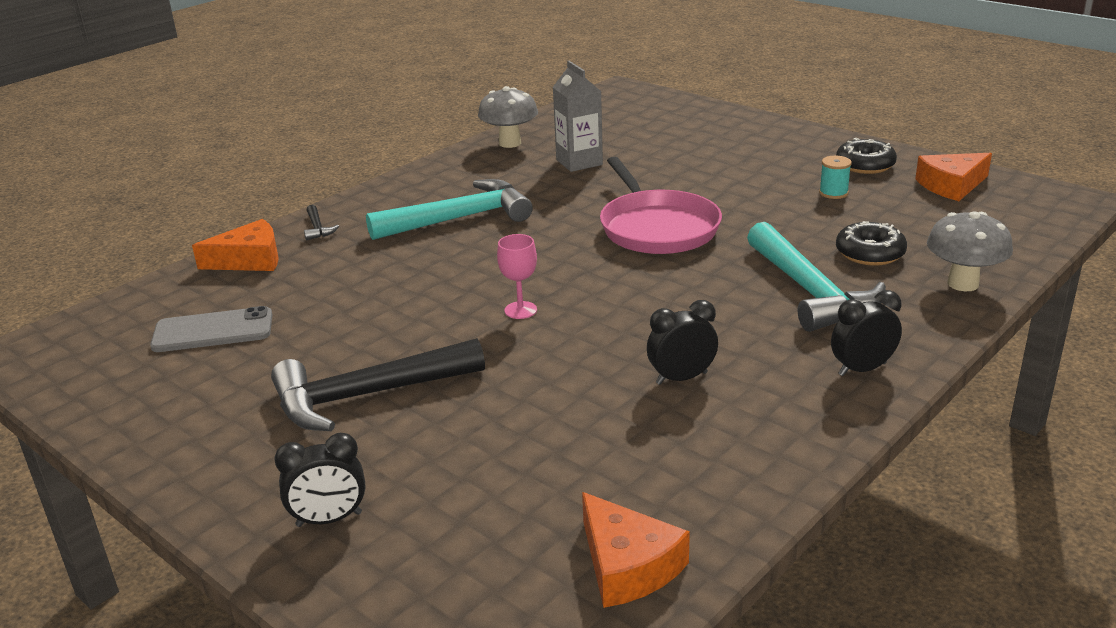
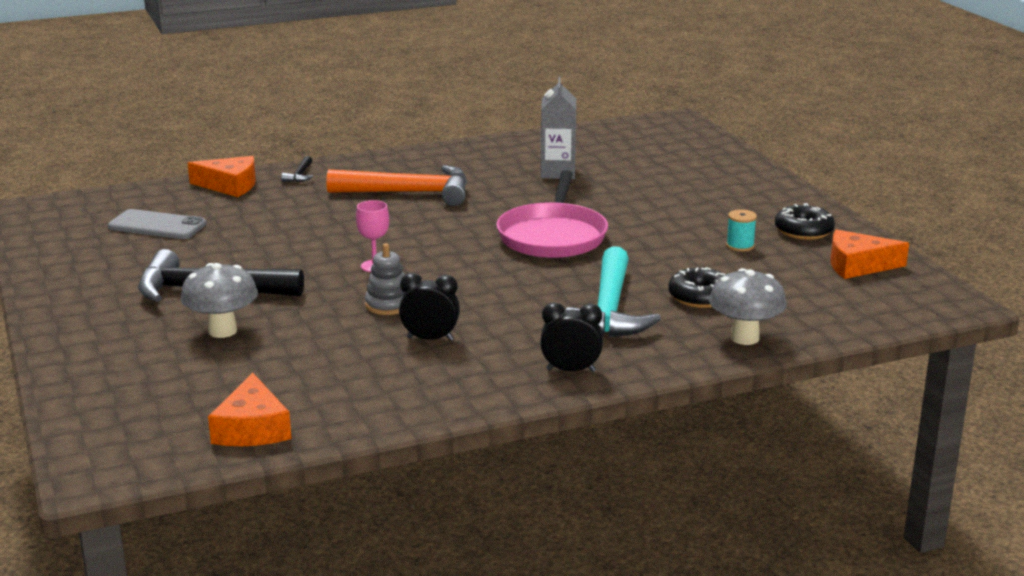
camera: 25 degrees right, 5 degrees down
(329, 519) = (108, 351): black clock -> none
(459, 219) = (409, 193): turquoise hammer -> orange hammer
(510, 143) = (521, 145): grey mushroom -> grey mushroom (222, 331)
(589, 351) = (388, 305): none -> grey stacking toy

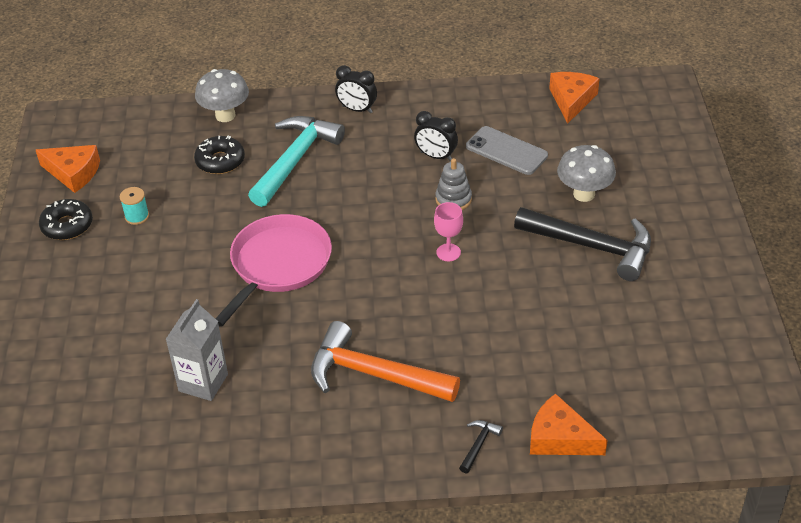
camera: 160 degrees left, 20 degrees up
(157, 226) = (639, 366): grey phone -> grey phone (506, 151)

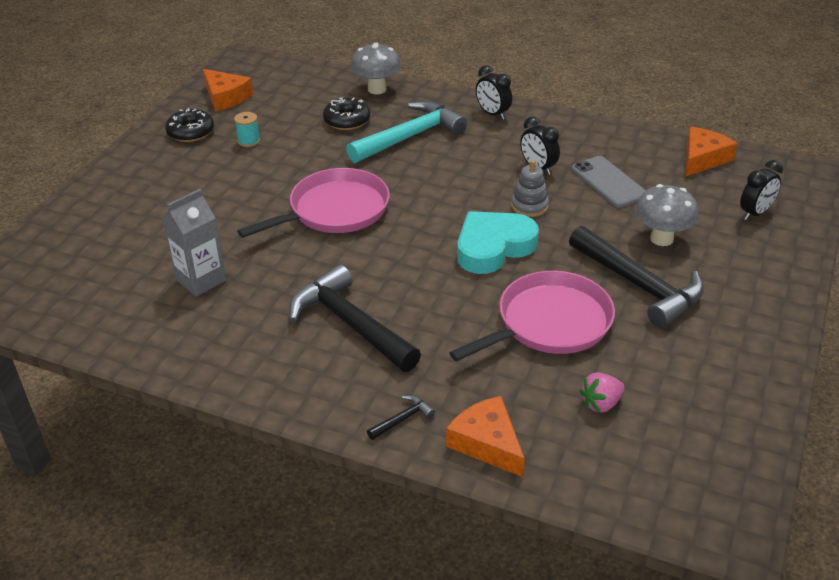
camera: 25 degrees right, 5 degrees down
(374, 374) = (350, 324): orange hammer -> black hammer
(448, 252) = (493, 247): pink goblet -> turquoise heart
(541, 309) = (549, 323): none -> pink pan
(626, 367) = (601, 404): none -> pink strawberry
(644, 142) = (755, 213): none -> black clock

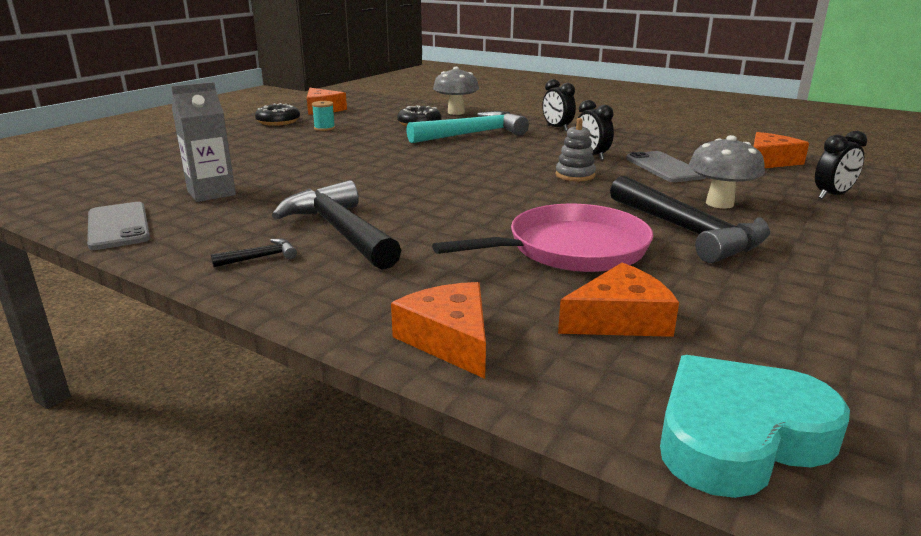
camera: 10 degrees right, 15 degrees down
(149, 344) = (118, 226): none -> grey phone
(334, 210) = (375, 165): pink pan -> none
(402, 419) = (351, 307): black hammer -> black hammer (260, 257)
(493, 247) = (526, 196): turquoise heart -> turquoise heart (739, 436)
(601, 404) = (620, 319): pink strawberry -> orange cheese

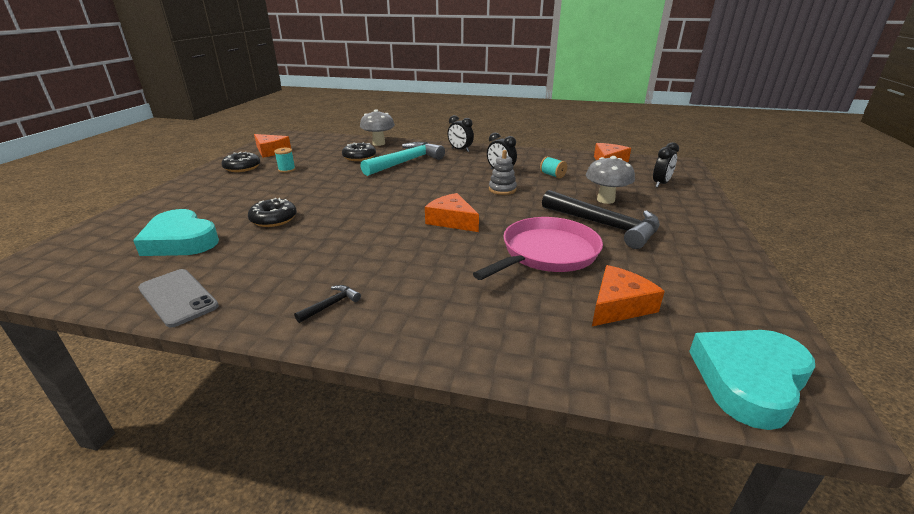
camera: 20 degrees left, 5 degrees up
(161, 179) = (180, 241): none -> turquoise heart
(211, 193) = (238, 248): grey carton -> none
(269, 172) = (274, 219): none -> black donut
(340, 231) = (375, 267): black hammer -> none
(449, 340) = (528, 349): orange cheese -> orange cheese (452, 220)
(664, 167) = (552, 175): grey phone -> turquoise spool

